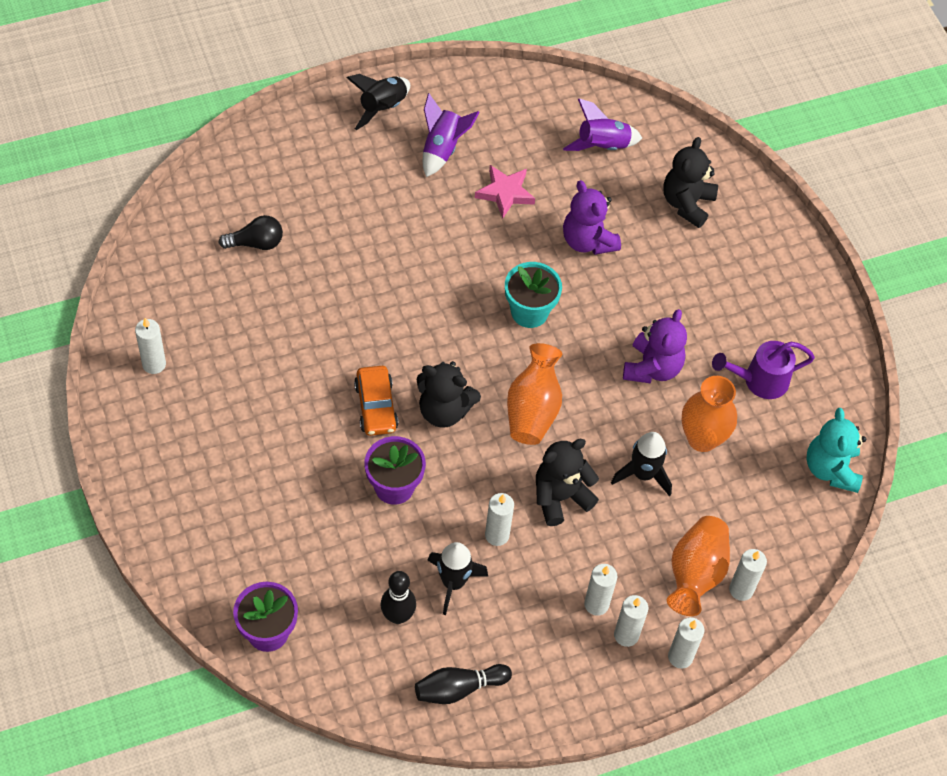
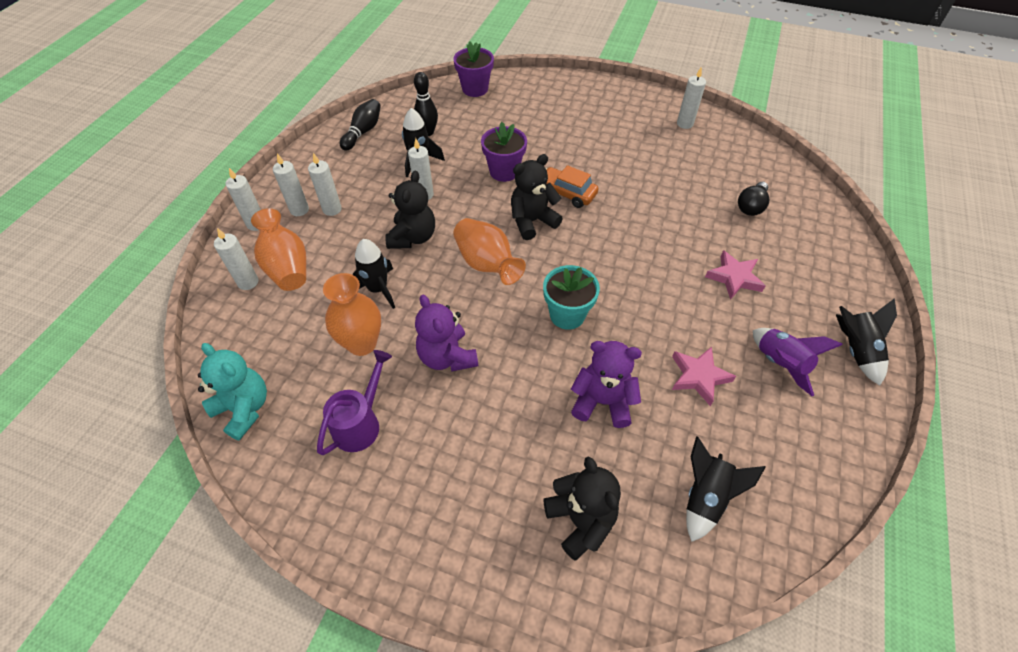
camera: 135 degrees right, 5 degrees down
(371, 216) = (734, 277): none -> pink star
(602, 146) = (705, 497): purple rocket -> black rocket

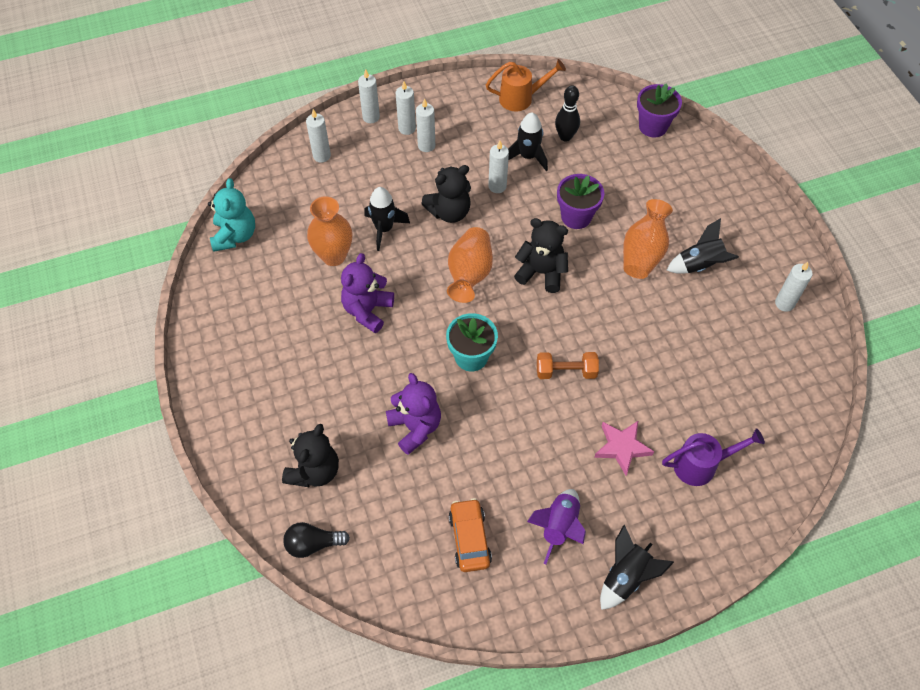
camera: 50 degrees right, 5 degrees up
(287, 267) = (353, 164): orange vase -> orange vase (643, 253)
(360, 423) = (278, 302): purple watering can -> purple watering can (701, 465)
(363, 132) = (521, 98): black bowling pin -> orange watering can
(567, 193) = (597, 274): orange car -> orange car (469, 539)
(637, 266) = (566, 372): none -> orange dumbbell
(699, 377) = (494, 477): pink star -> none
(705, 497) = (393, 536): black rocket -> black rocket (700, 265)
(751, 206) = (725, 416): black light bulb -> black light bulb (313, 544)

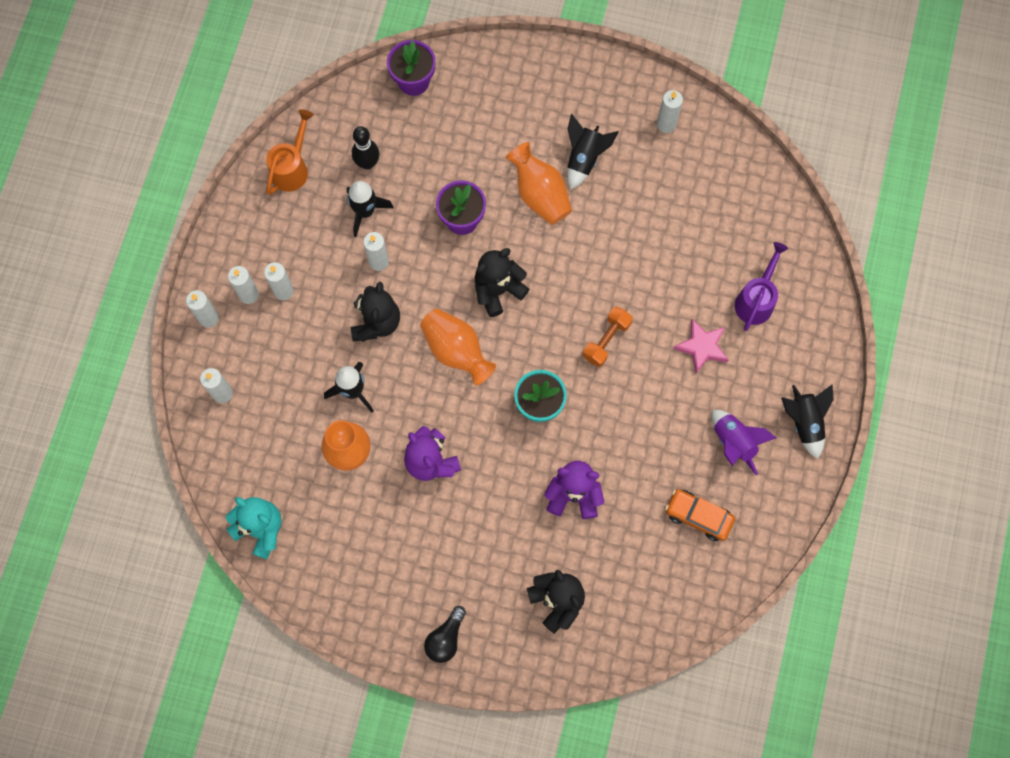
camera: 55 degrees left, 15 degrees up
(313, 544) = (621, 640): black light bulb -> black light bulb (445, 638)

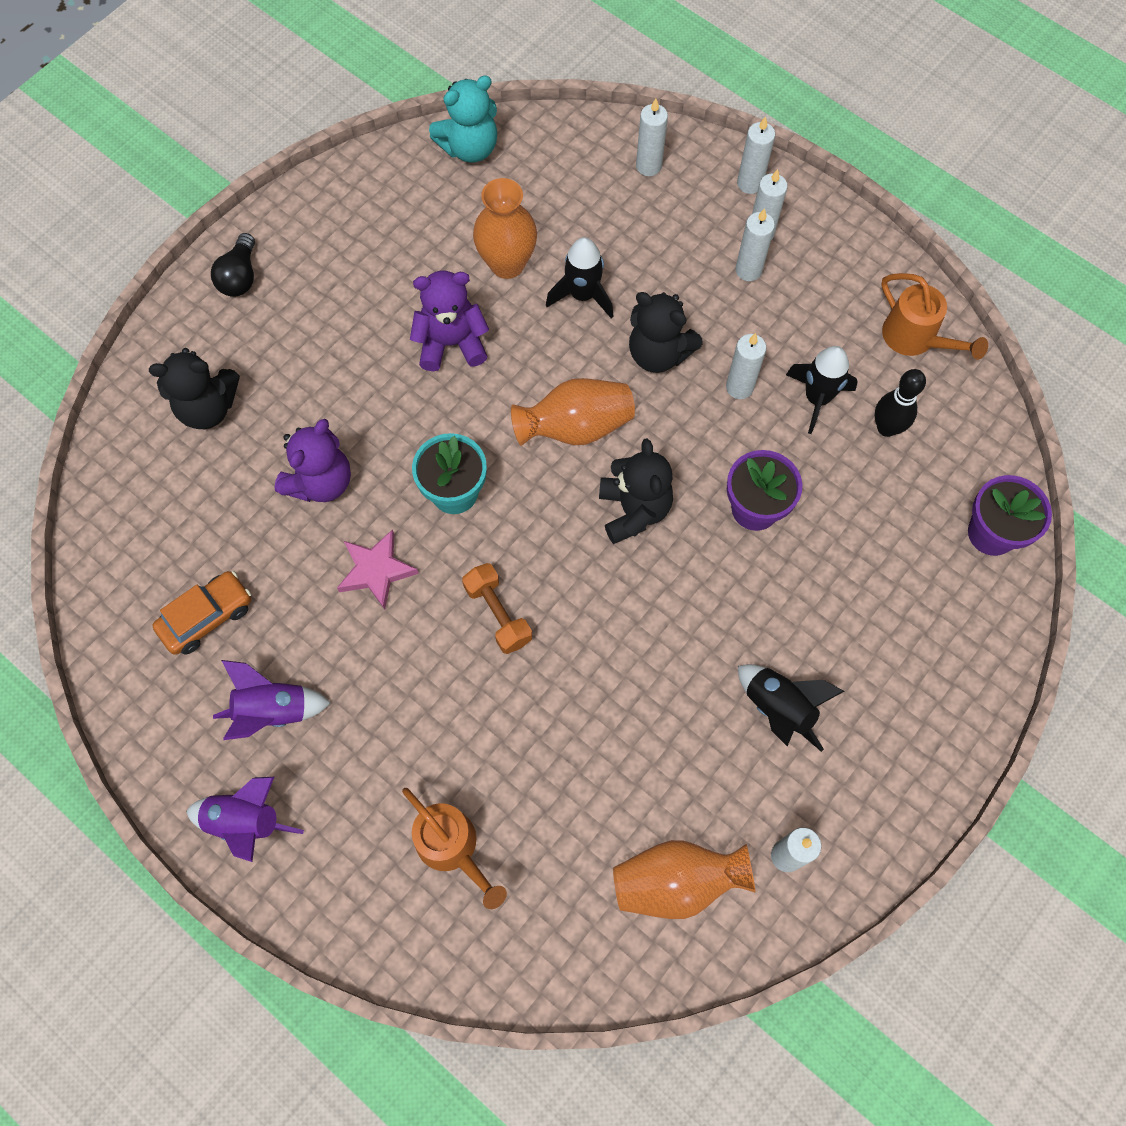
camera: 115 degrees right, 5 degrees down
(445, 638) = (240, 277): black light bulb -> black light bulb turned 135 degrees counterclockwise
(539, 194) = (749, 623): orange vase -> orange vase (676, 882)
(702, 347) = (424, 735): pink star -> pink star (376, 570)
(756, 300) = (452, 848): purple watering can -> orange watering can
(804, 422) = (246, 822): black rocket -> purple rocket

